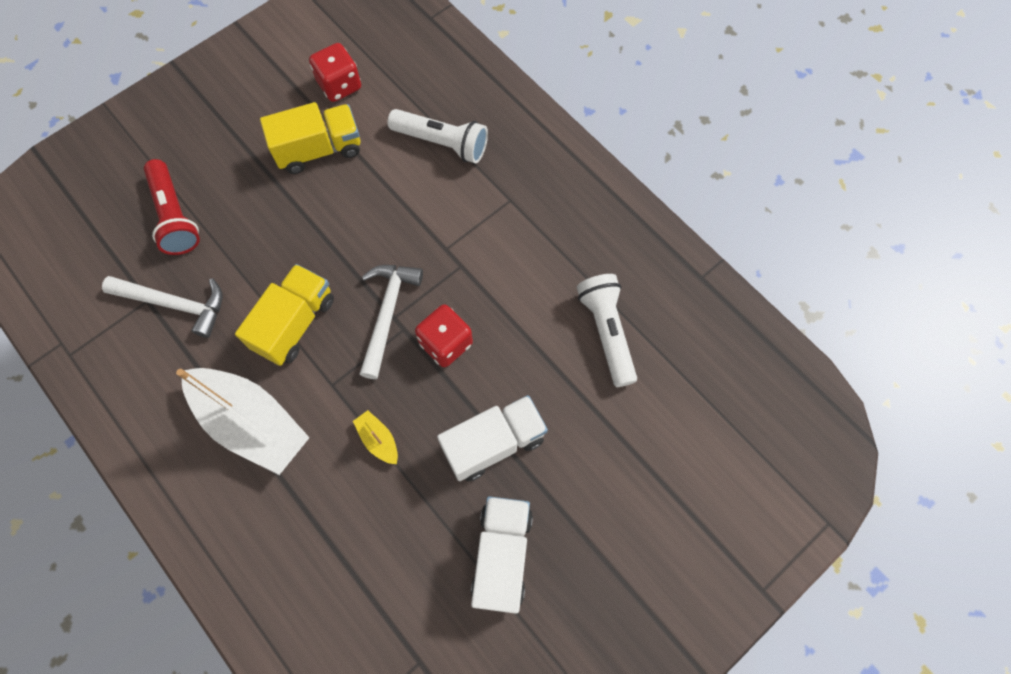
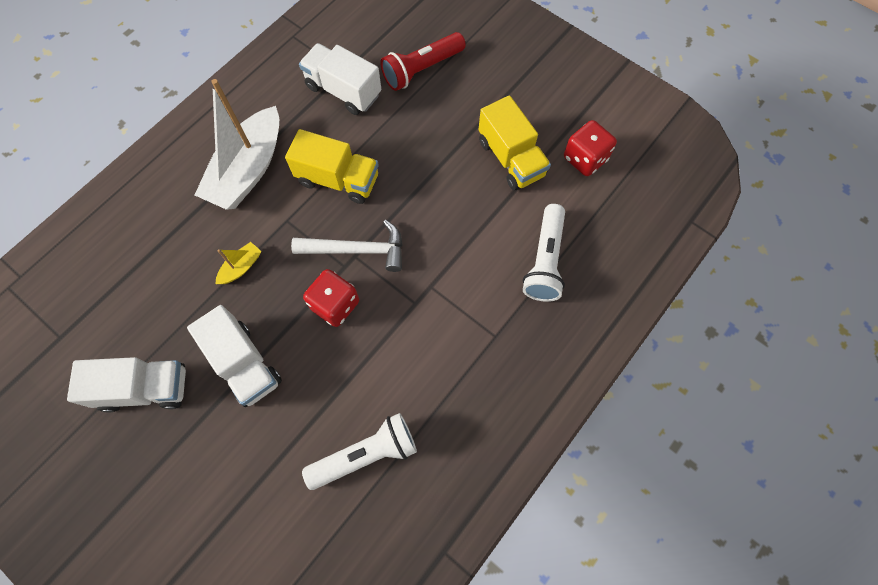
camera: 80 degrees right, 0 degrees up
(175, 304) = (343, 91): white hammer -> white truck

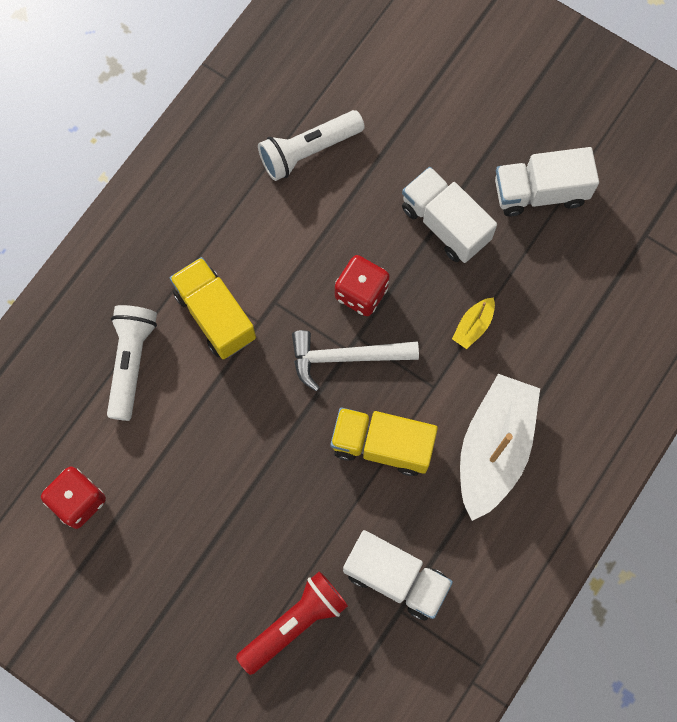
camera: 175 degrees right, 5 degrees up
(511, 158) = (171, 493): yellow truck -> yellow truck (215, 316)

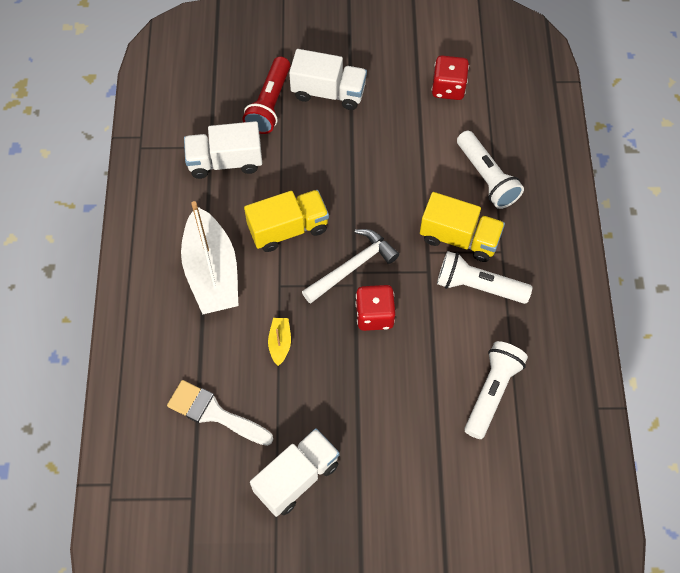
camera: 145 degrees right, 10 degrees down
(238, 254) = (478, 286): none -> white flashlight
(445, 224) = (351, 404): white truck -> white truck (328, 92)
(580, 299) = (214, 413): none -> white brush

